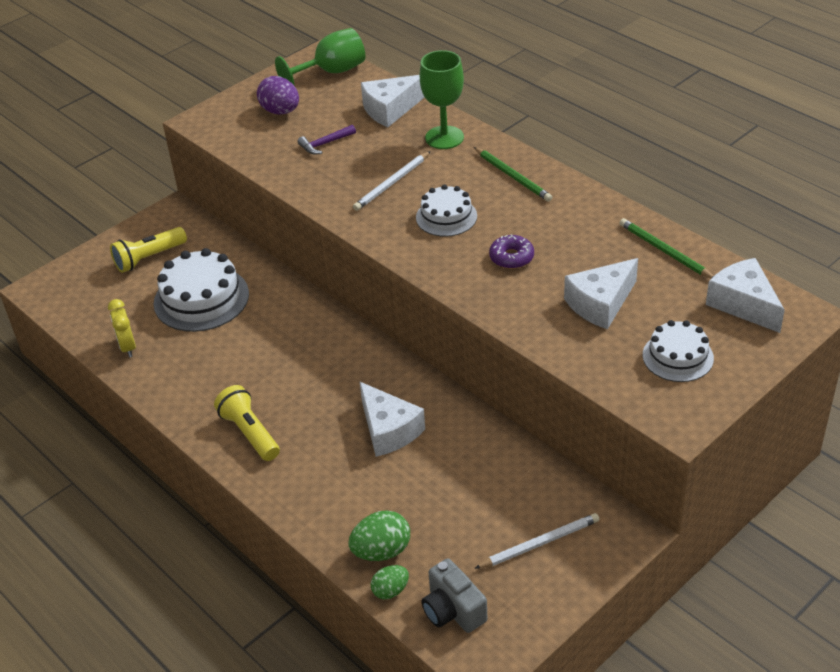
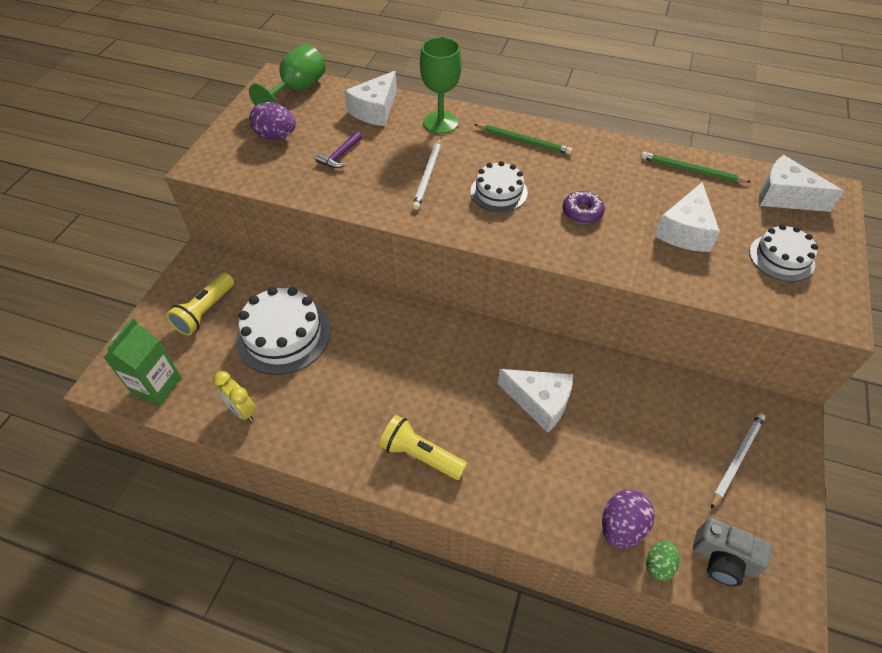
camera: 30 degrees left, 10 degrees up
(74, 305) = (157, 385): none -> green carton
(381, 551) = (621, 527): green egg -> purple egg

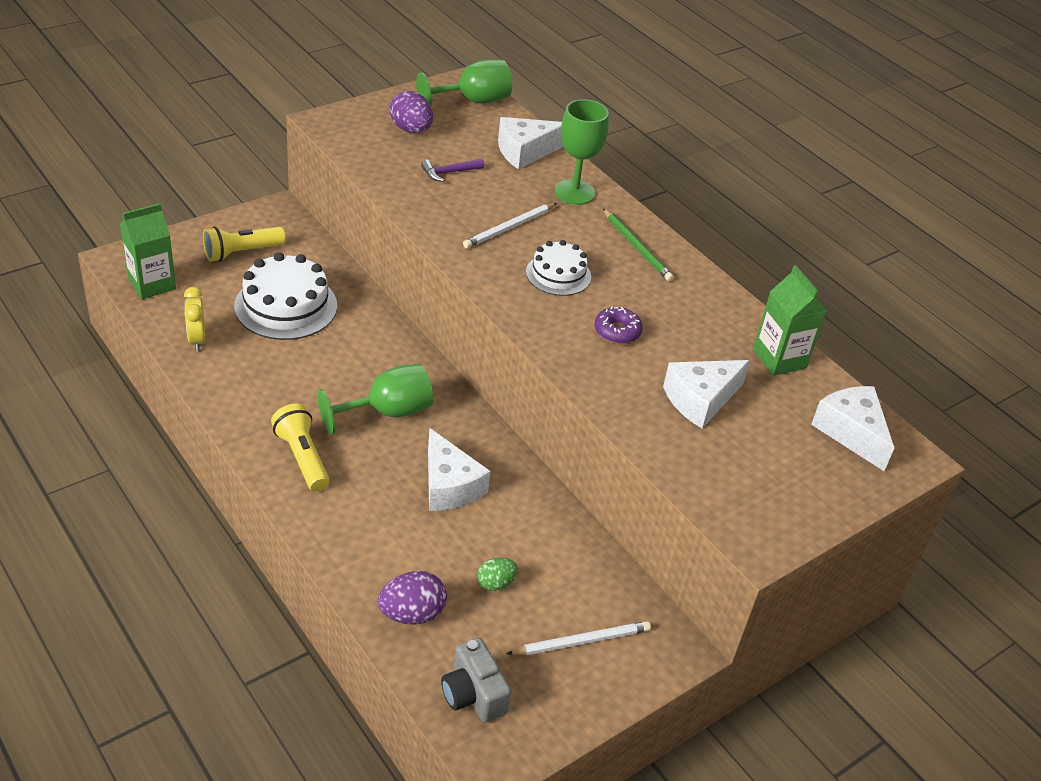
camera: 30 degrees right, 10 degrees down
(441, 373) = (387, 412): none -> green goblet
(658, 564) = (411, 658): green egg -> green egg (496, 583)
(691, 170) = (779, 359): green pencil -> green carton
(781, 258) = (770, 474): white cake -> none

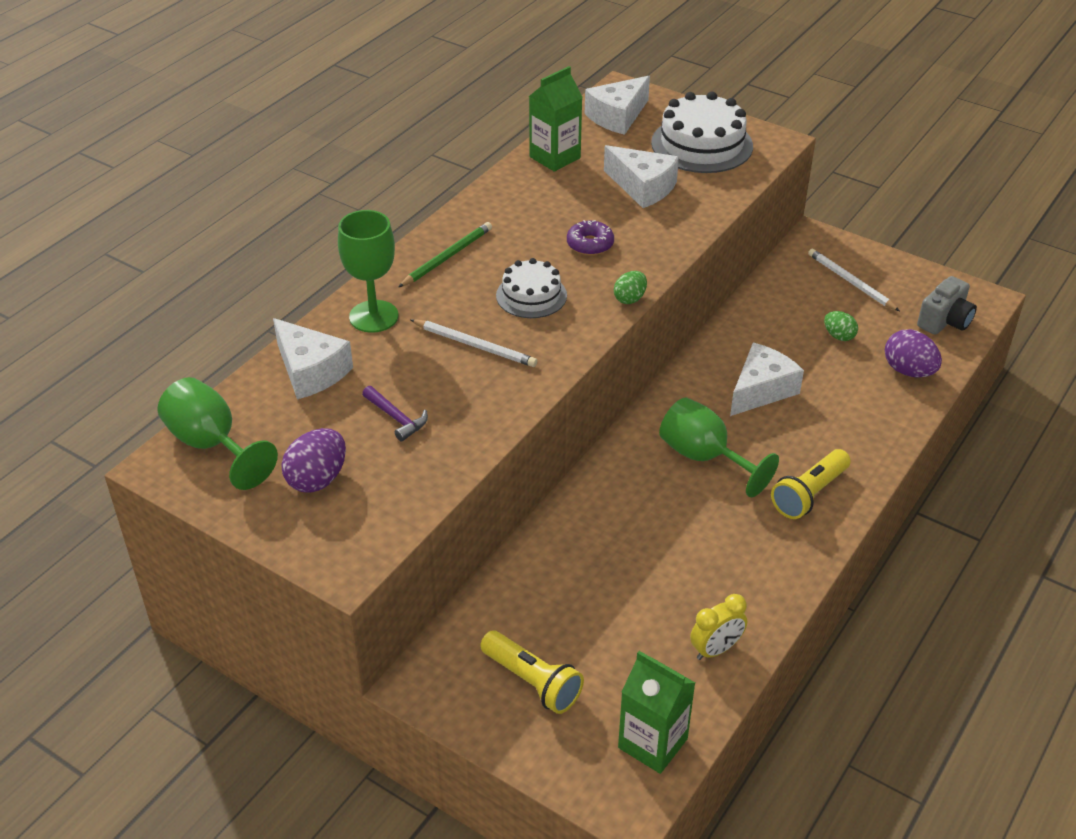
camera: 105 degrees left, 0 degrees up
(286, 306) = (604, 596): white cake -> white cake (702, 144)
(522, 326) = (630, 299): none -> green egg

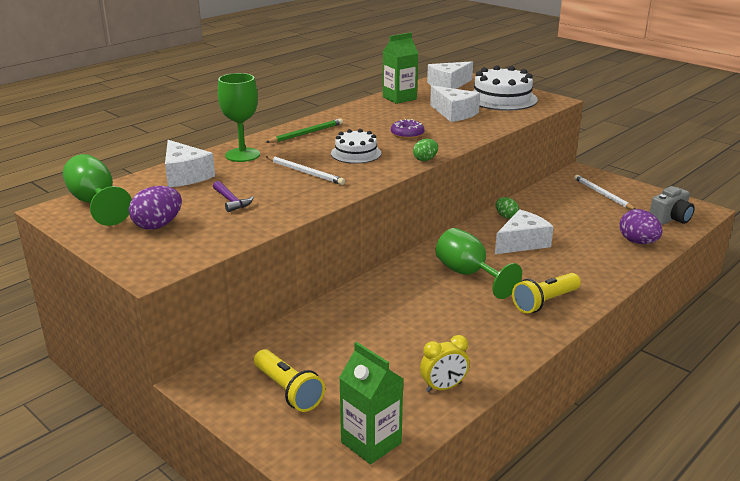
camera: 10 degrees right, 15 degrees down
(838, 336) = (587, 220): green egg -> green egg (506, 216)

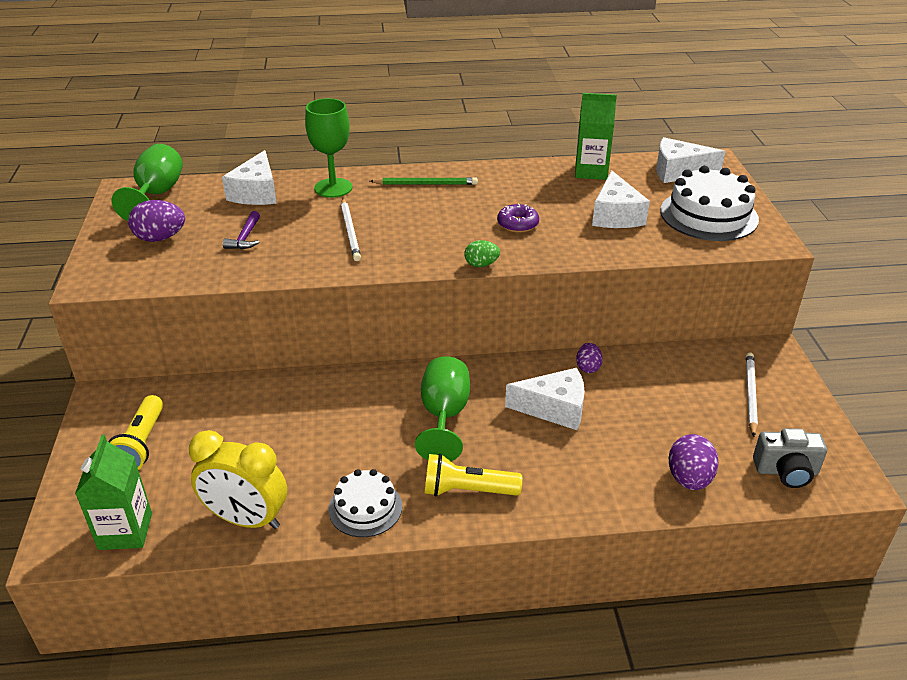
camera: 40 degrees right, 10 degrees up
(356, 153) = (429, 228): white cake -> white cake (365, 508)
(443, 387) = (246, 519): yellow clock -> yellow clock, size x1.70
(506, 216) = (588, 367): green egg -> purple egg

